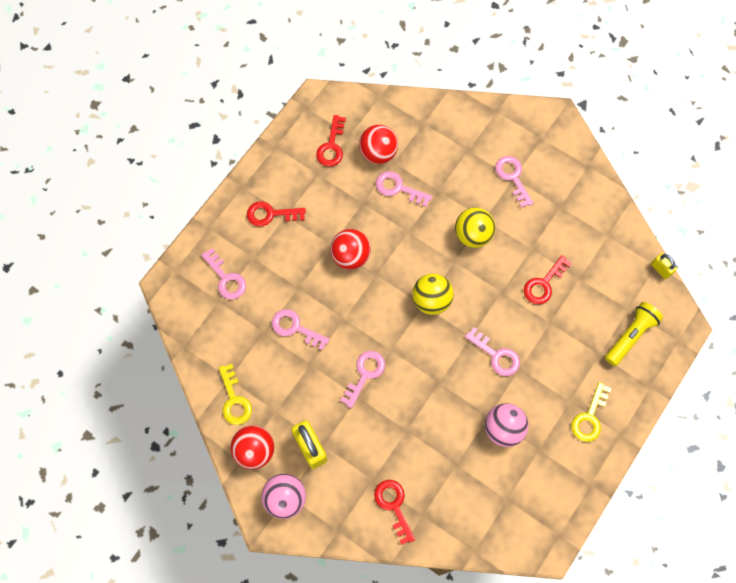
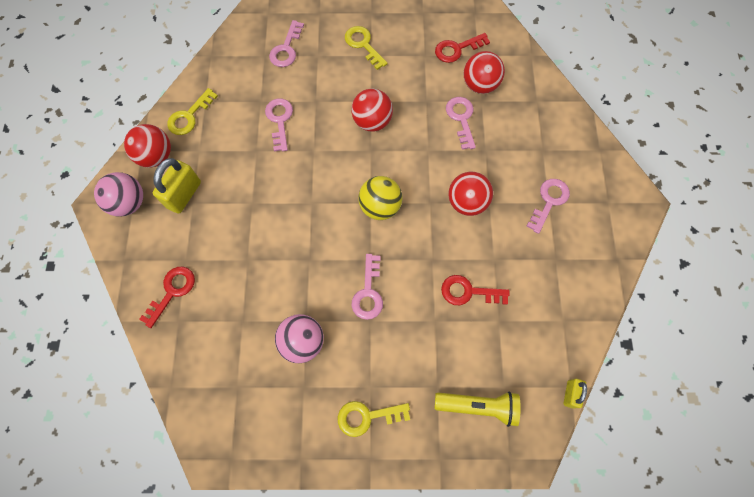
camera: 55 degrees right, 0 degrees up
(271, 214) = (363, 45): red key -> yellow key
(365, 374) = (275, 196): pink key -> none
(472, 235) = (467, 202): yellow ball -> red ball

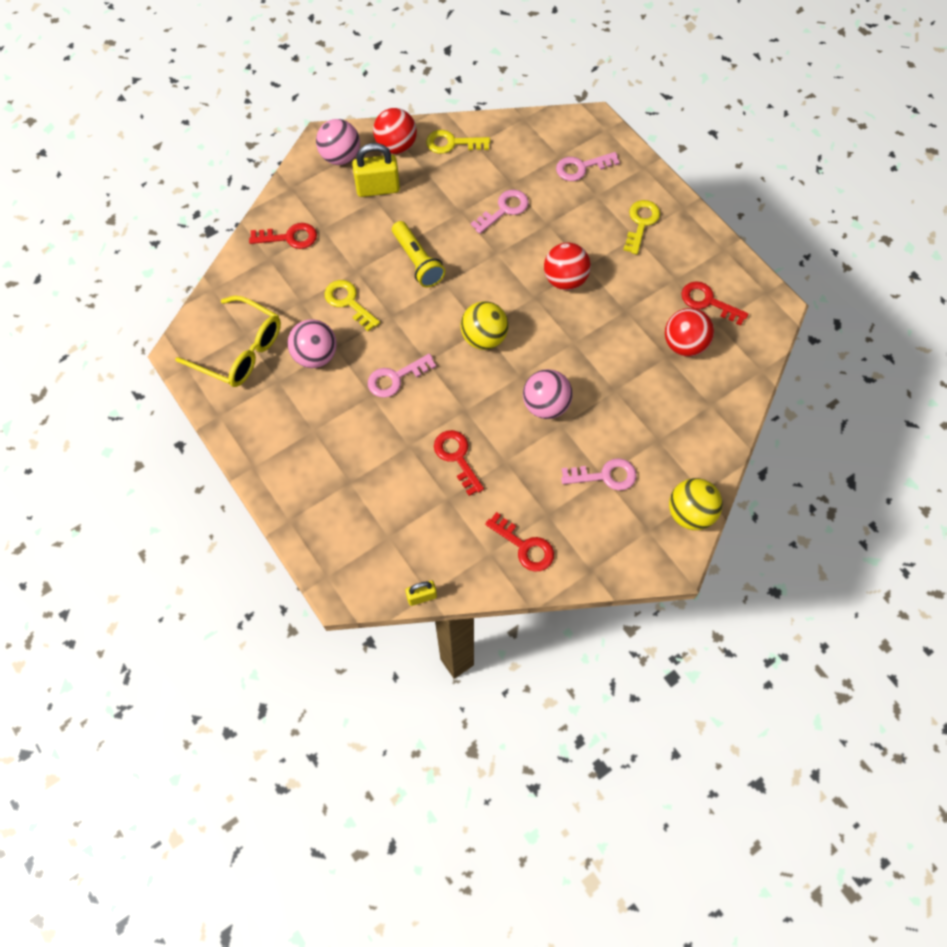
camera: 55 degrees right, 5 degrees down
(251, 402) = (240, 351): none -> yellow glasses
(367, 417) = (286, 443): yellow key -> yellow key (348, 302)
(461, 119) = (631, 350): pink key -> none
(467, 202) = (545, 405): red ball -> pink ball
(478, 406) = (356, 524): yellow flashlight -> yellow flashlight (417, 262)
(572, 292) = (525, 546): none -> red key
(611, 168) = (690, 513): none -> yellow ball

